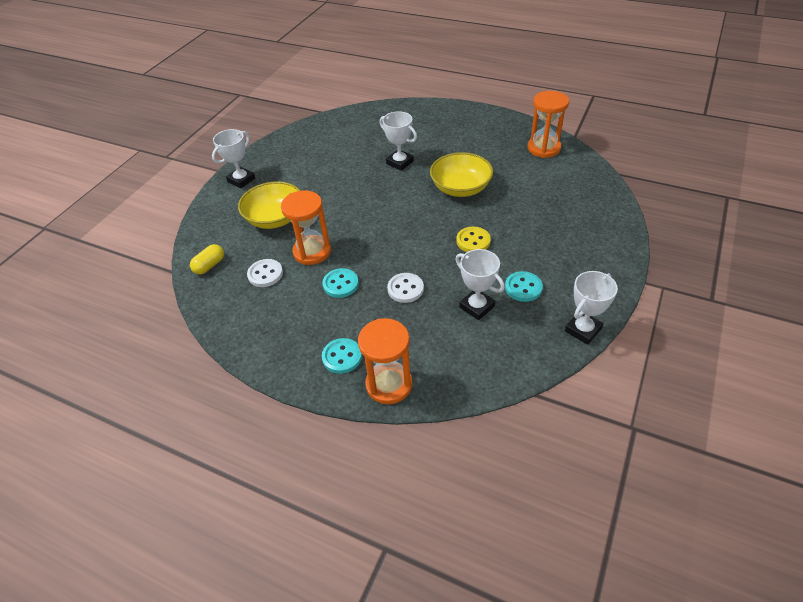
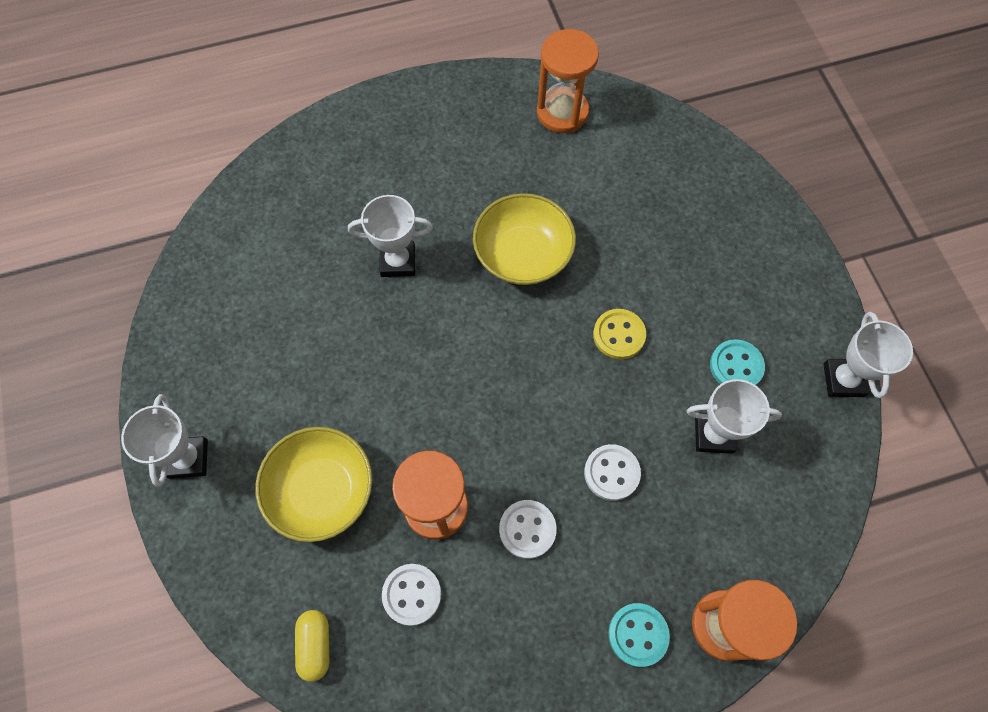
camera: 45 degrees left, 20 degrees up
(340, 284) = (527, 529): turquoise button -> white button

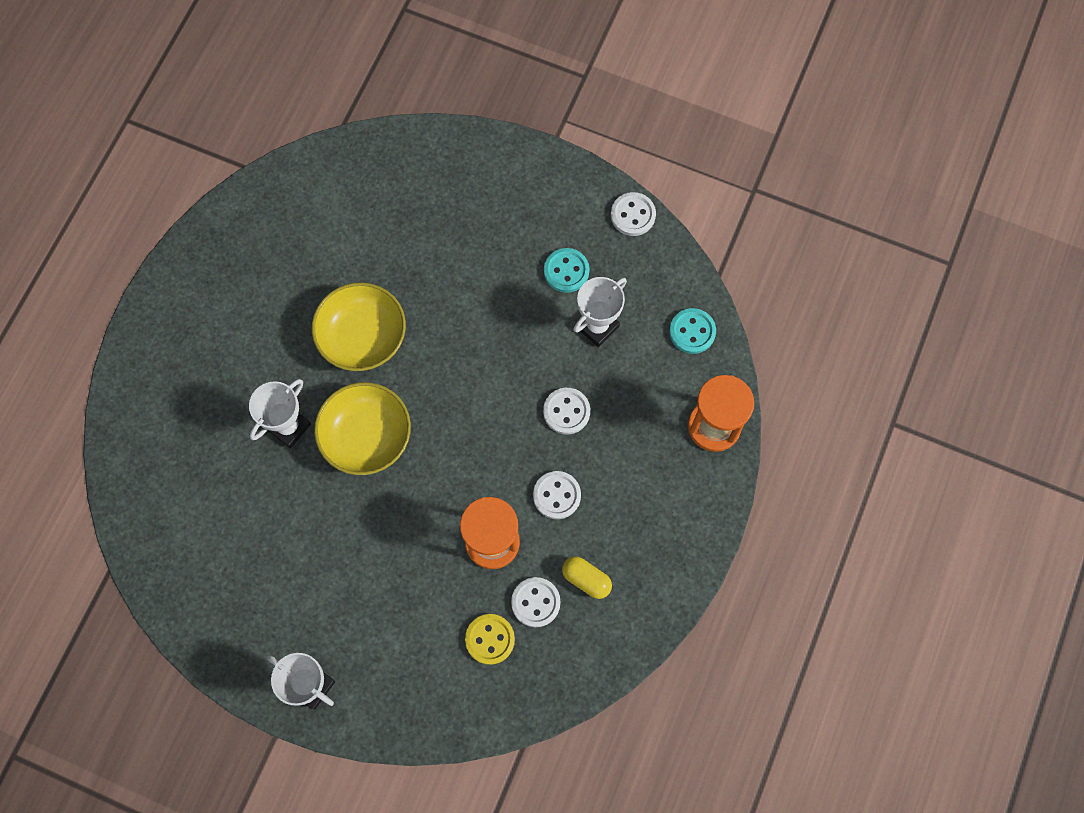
camera: 50 degrees left, 5 degrees up
(315, 645) = (516, 689): yellow capsule -> yellow capsule (586, 579)
(321, 491) = (415, 609): yellow bowl -> yellow bowl (366, 436)
(562, 112) = (274, 213): orange hourglass -> none
(619, 335) = (479, 325): yellow button -> yellow button (490, 639)
(638, 634) = (676, 482): turquoise button -> turquoise button (692, 332)
(843, 380) = (633, 215): white trophy -> white button

